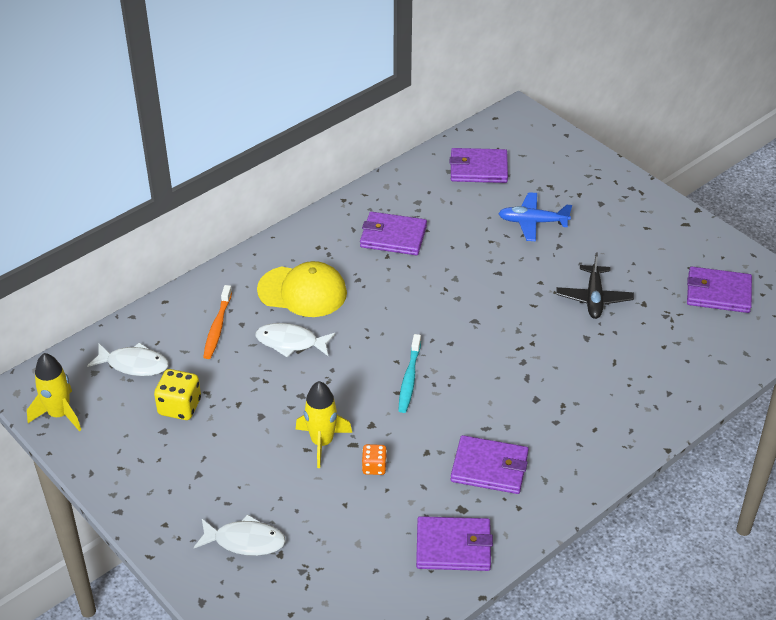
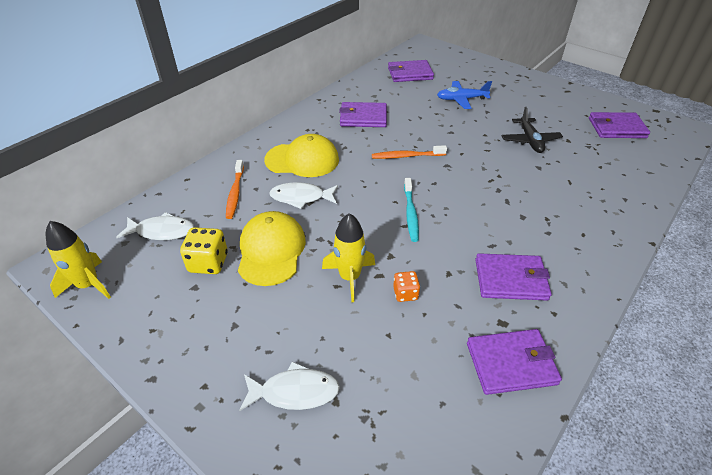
camera: 10 degrees left, 0 degrees up
(246, 402) = (271, 251): none -> yellow cap
(430, 302) = (406, 156): none -> orange toothbrush

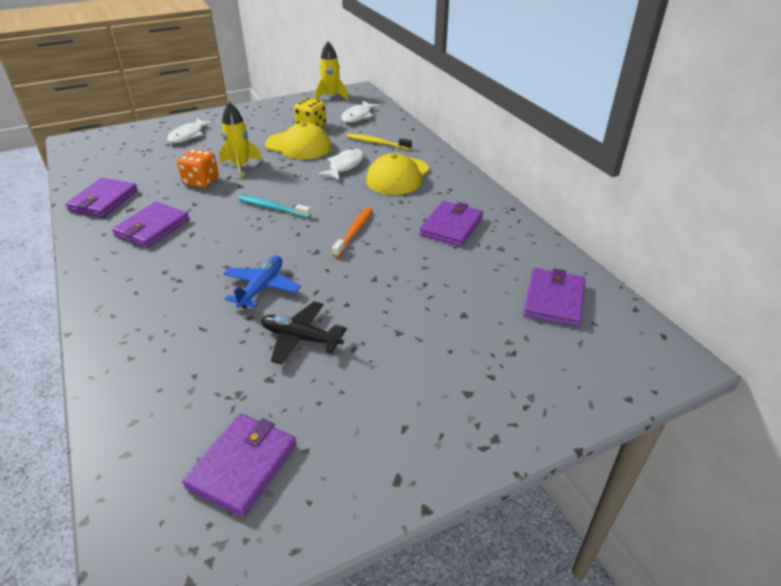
camera: 115 degrees right, 5 degrees down
(235, 193) = (377, 143): orange toothbrush -> yellow toothbrush
(405, 293) = (201, 181): orange dice -> orange dice, size x1.63
(461, 99) = (446, 321): blue plane -> blue plane (261, 287)

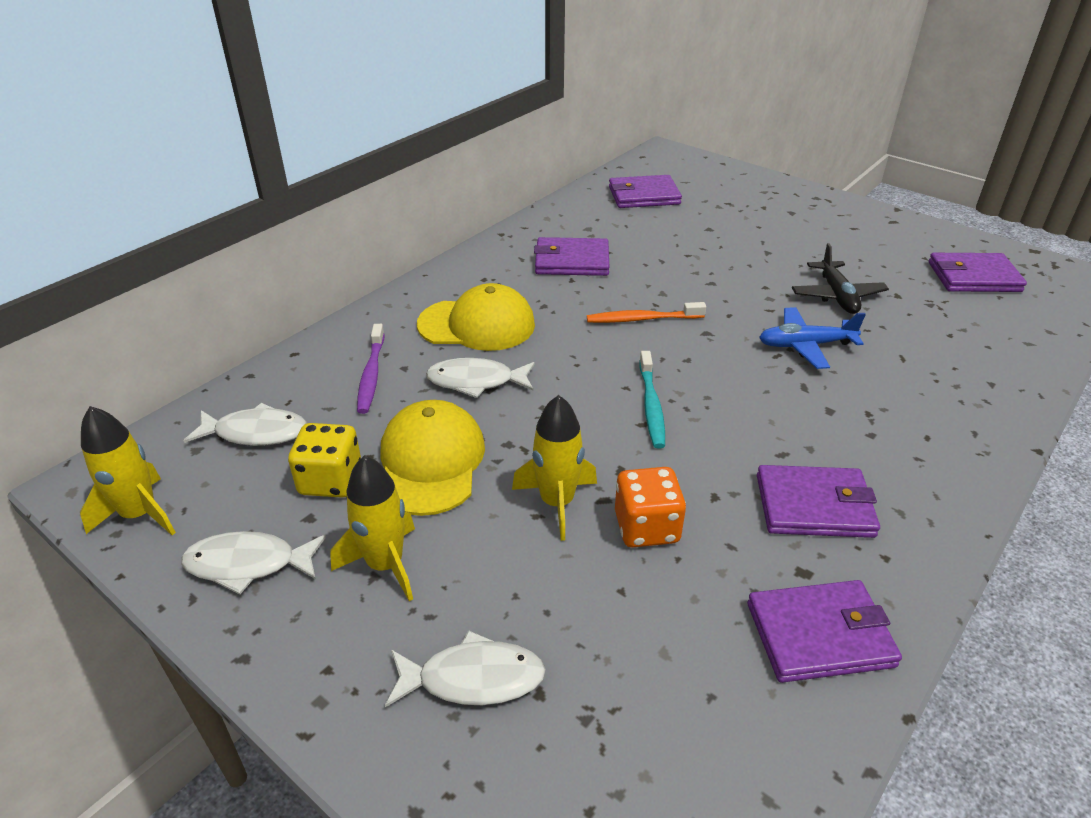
camera: 115 degrees left, 0 degrees up
(254, 130) = (385, 565): none -> yellow rocket
(284, 110) = (248, 564): none -> white fish
(377, 143) = (371, 375): yellow toothbrush -> purple toothbrush

